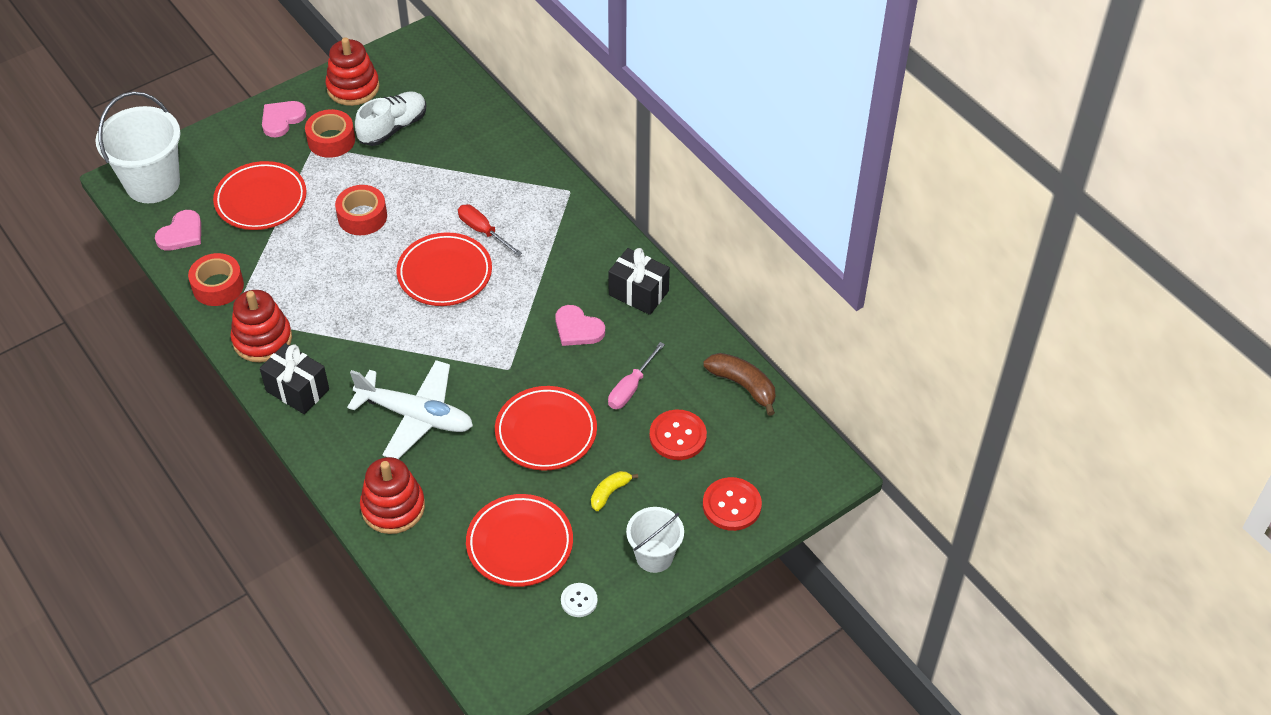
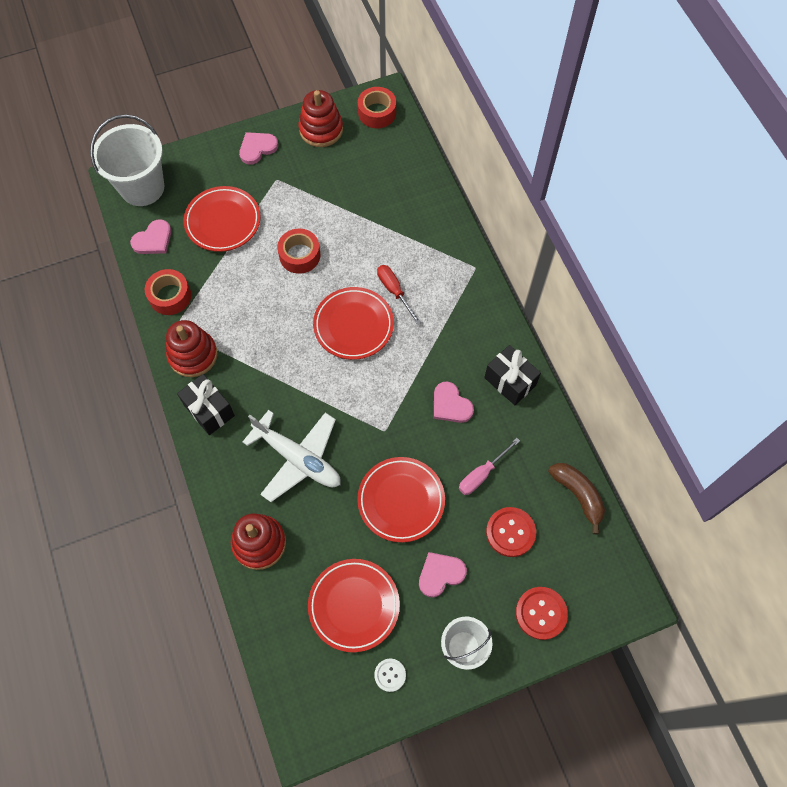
camera: 15 degrees right, 15 degrees up
(331, 140) = (292, 176): red tape -> red tape (377, 113)
(393, 128) = (344, 175): white shoe -> none
(610, 493) = (440, 574): yellow banana -> pink heart

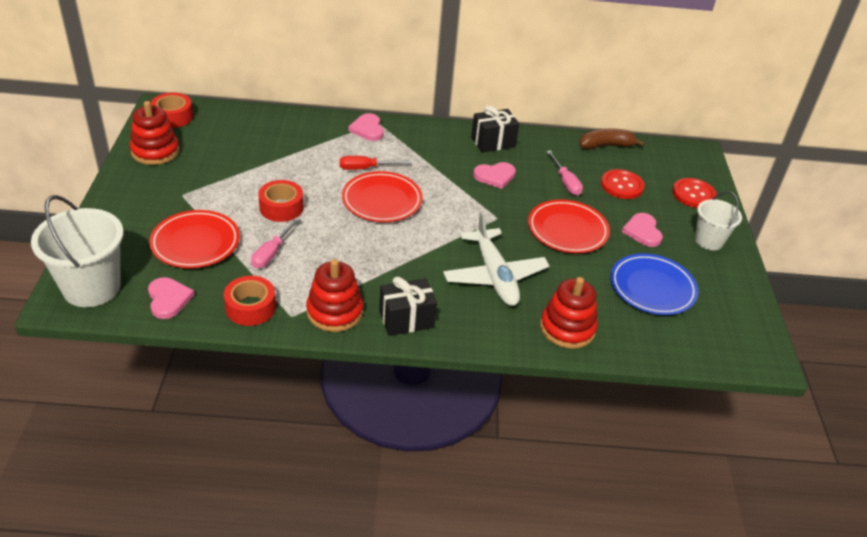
camera: 70 degrees left, 25 degrees down
(239, 278) = (272, 253): none -> pink screwdriver
(257, 148) = (132, 194): pink heart -> pink heart (367, 129)
(298, 459) = (495, 276): white plane -> white plane turned 105 degrees clockwise
(354, 605) = (652, 288): red plate -> blue plate
(390, 675) = (721, 287): white button -> none

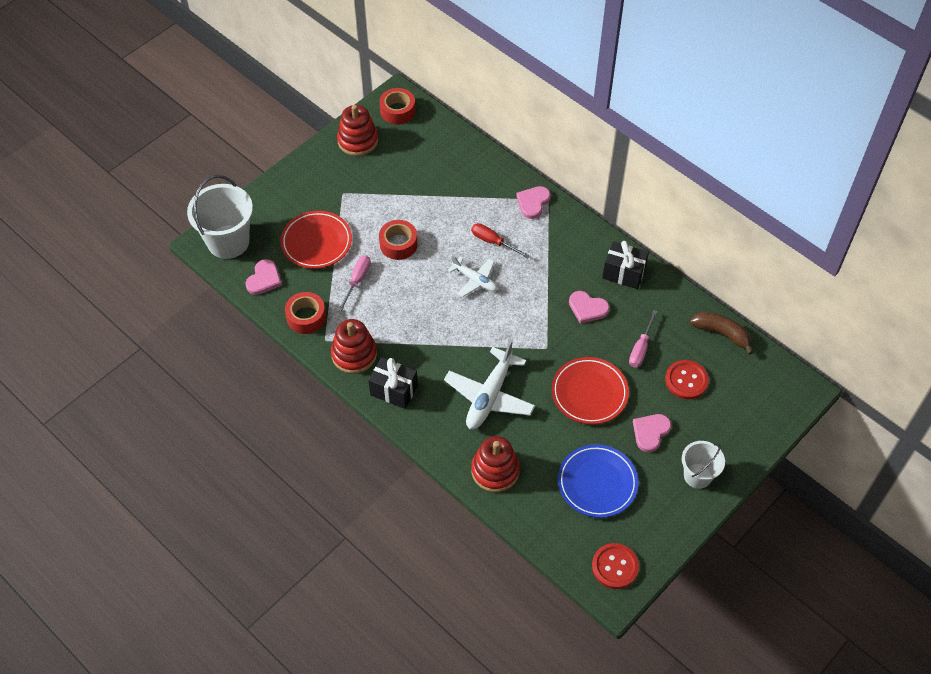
camera: 45 degrees right, 15 degrees up
(272, 253) = (357, 281): pink screwdriver -> pink screwdriver turned 135 degrees clockwise
(382, 201) = (475, 280): red plate -> white plane
(693, 194) = (741, 427): red button -> red button (615, 567)

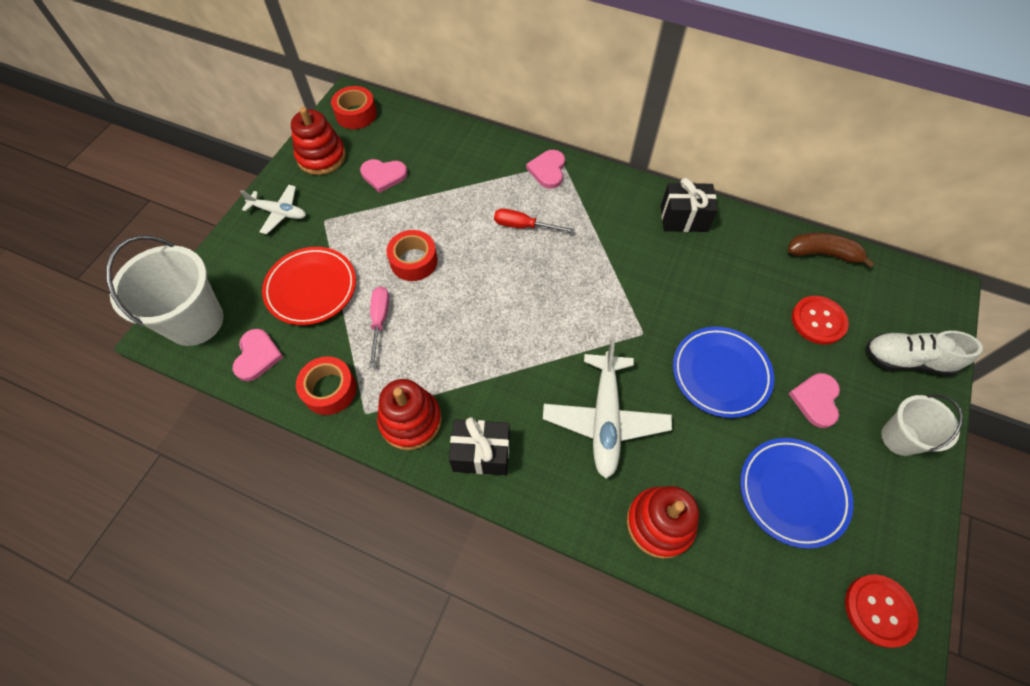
camera: 20 degrees left, 5 degrees up
(475, 280) = (522, 277): white plane -> white plane (279, 213)
(587, 308) = (665, 270): pink heart -> pink heart (383, 175)
(589, 393) = (720, 374): red plate -> blue plate
(641, 348) = (748, 299): pink screwdriver -> none
(738, 428) = (907, 360): none -> white shoe

